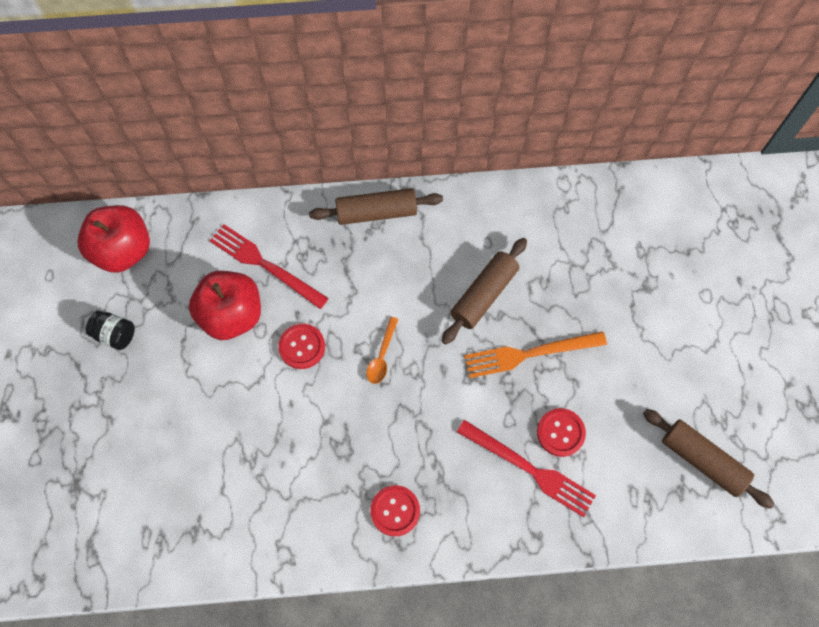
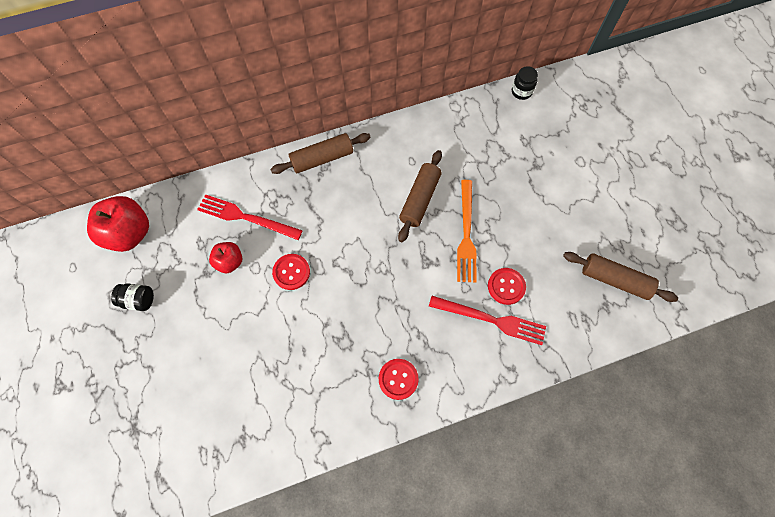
camera: 15 degrees left, 0 degrees up
(232, 315) = (230, 262): red apple -> red apple, size x0.57
(382, 356) = (355, 263): orange spoon -> none
(529, 354) = (466, 234): orange fork -> orange fork turned 60 degrees counterclockwise
(656, 184) = (521, 92): none -> black jar

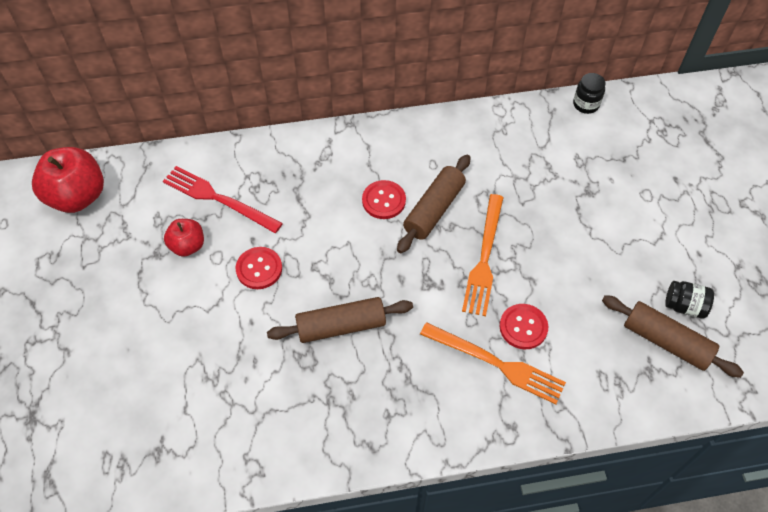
camera: 10 degrees right, 10 degrees down
(138, 300) = (71, 272): black jar -> black jar (684, 306)
(322, 159) = (324, 146): brown rolling pin -> brown rolling pin (341, 326)
(398, 379) = (364, 414): red button -> red button (384, 200)
(491, 320) = (496, 363): red fork -> orange fork

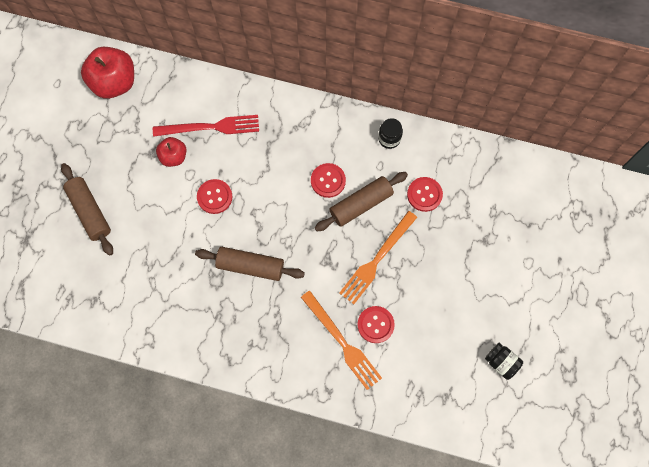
camera: 25 degrees right, 15 degrees up
(218, 199) = (210, 127): red fork -> red fork turned 120 degrees clockwise
(497, 173) = (424, 194): none -> red button
(586, 104) = (528, 164): black jar -> black jar (389, 139)
(666, 341) = (471, 382): brown rolling pin -> brown rolling pin (90, 211)

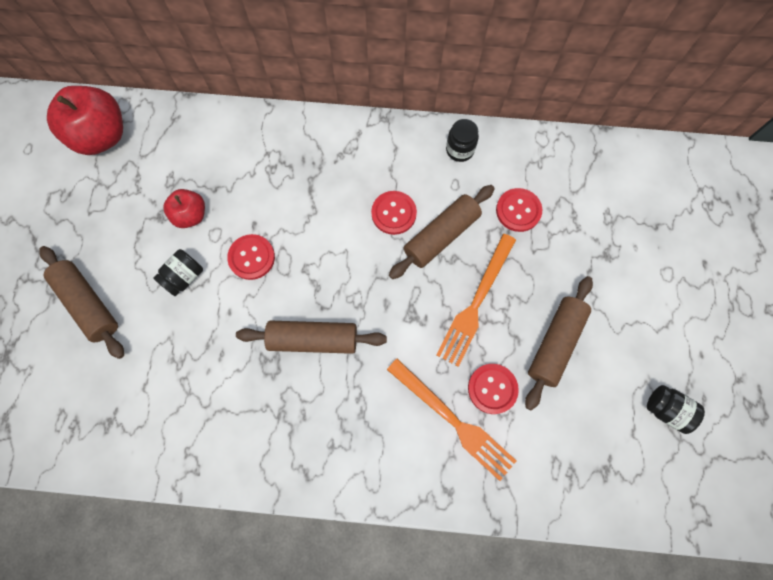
camera: 10 degrees left, 0 degrees up
(162, 203) = (184, 277): none -> black jar
(210, 127) = (233, 171): red fork -> none
(429, 300) = (555, 343): none -> brown rolling pin

